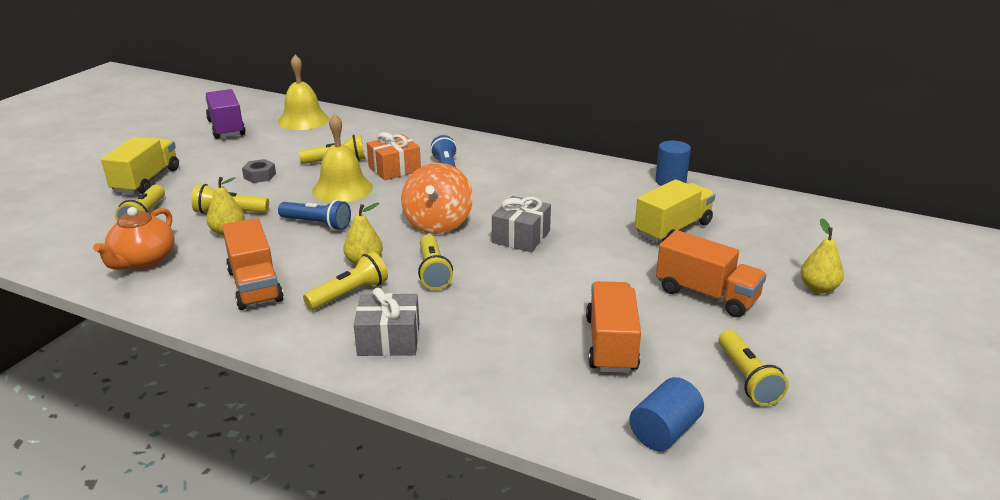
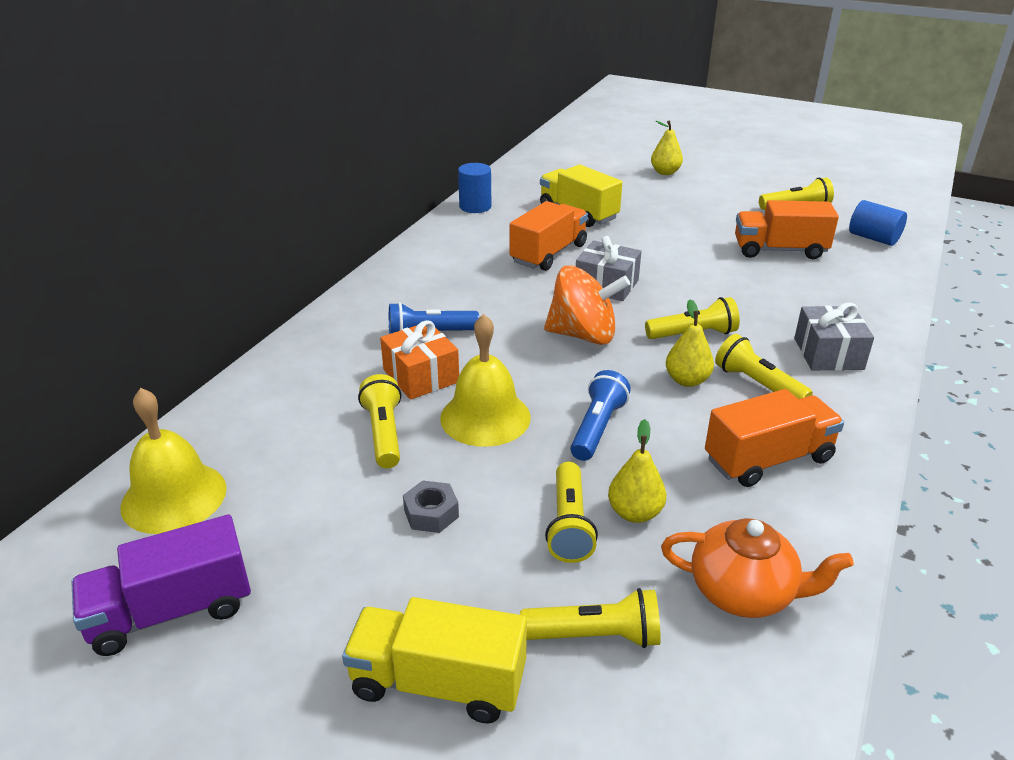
camera: 90 degrees left, 5 degrees up
(706, 295) = (689, 210): orange truck -> orange truck (548, 253)

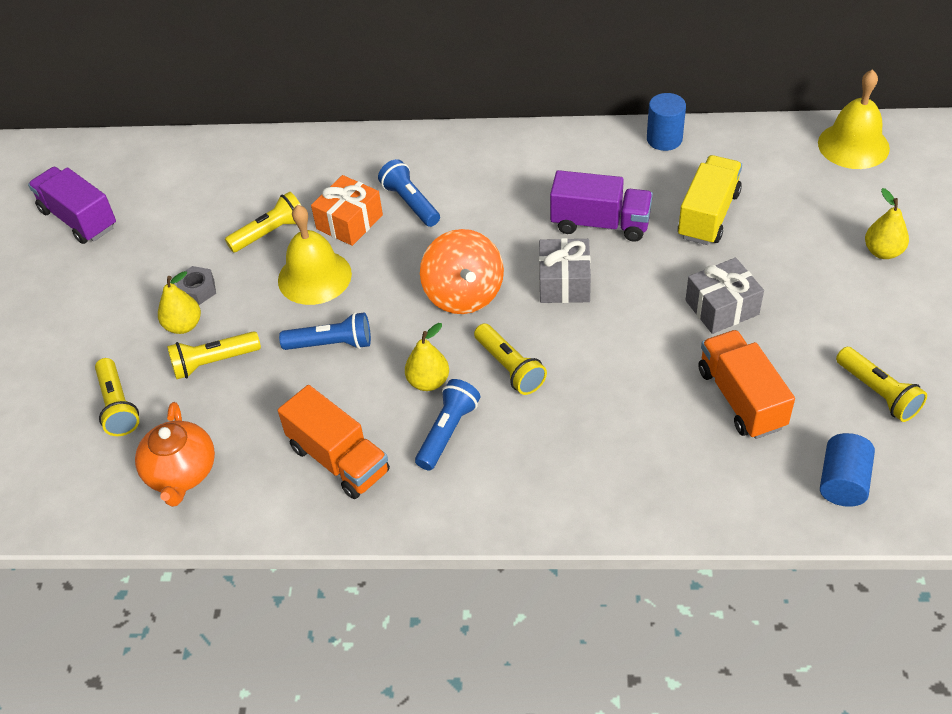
camera: 70 degrees right, 15 degrees up
(174, 497) = (167, 170): yellow bell -> yellow bell (853, 145)
(438, 682) = (62, 348): yellow truck -> none
(548, 253) = (600, 224): orange truck -> purple truck
(634, 513) = (240, 394): yellow pear -> yellow pear (183, 325)
(758, 384) = (448, 432): yellow flashlight -> blue flashlight
(828, 353) = (532, 476): grey gift -> grey gift (722, 307)

